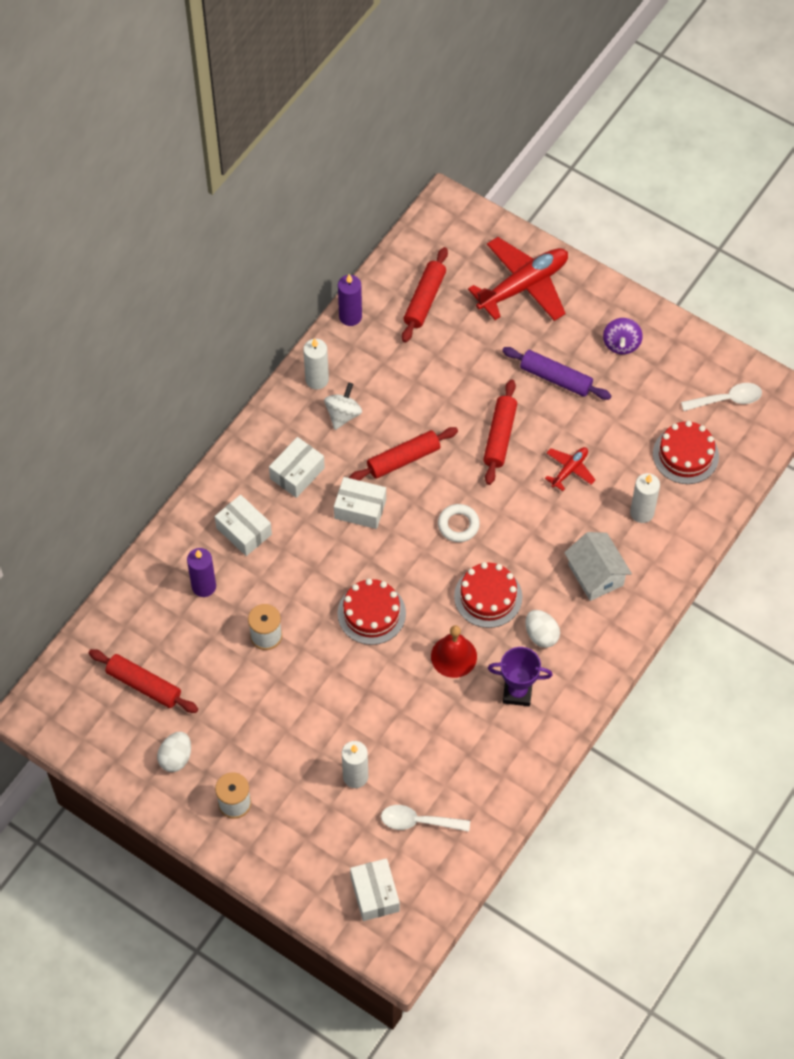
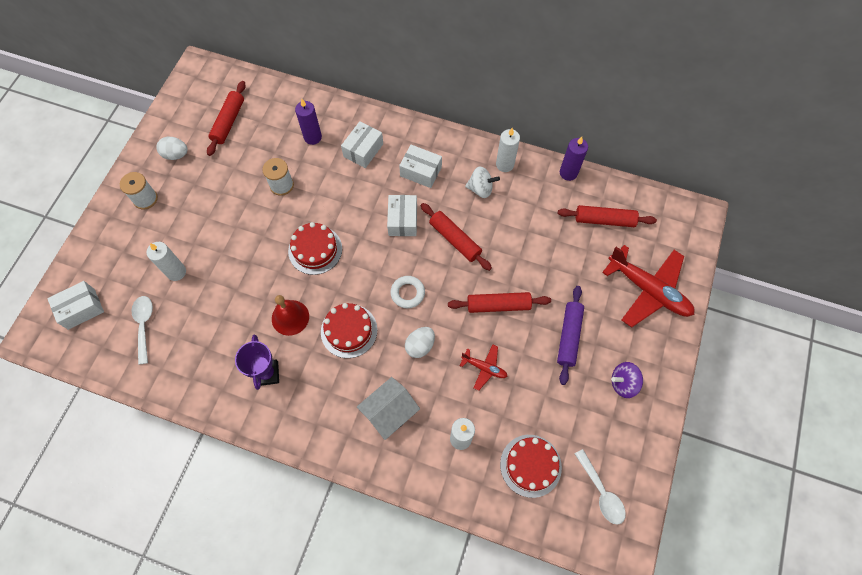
camera: 75 degrees right, 5 degrees up
(541, 635) = (323, 380): white egg -> white egg (420, 346)

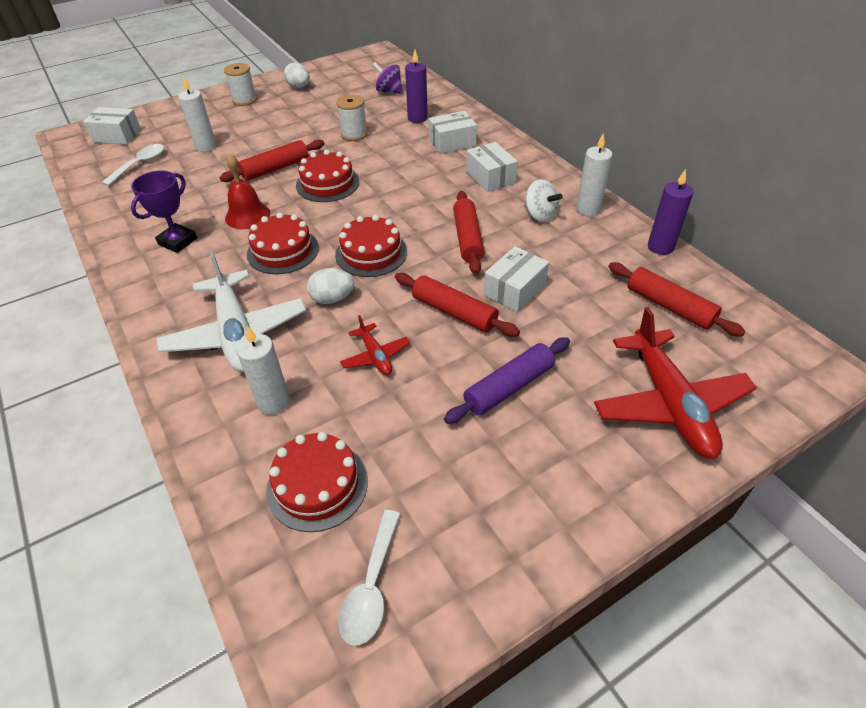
camera: 40 degrees right, 20 degrees down
(228, 122) = (361, 85): red rolling pin -> red rolling pin (275, 168)
(389, 412) = (236, 333): white house -> white plane
(402, 220) = (431, 201): white box -> white box (514, 290)
(407, 293) = (371, 253): white ring -> red cake
(623, 383) = (534, 480): purple spinning top -> purple spinning top (389, 91)

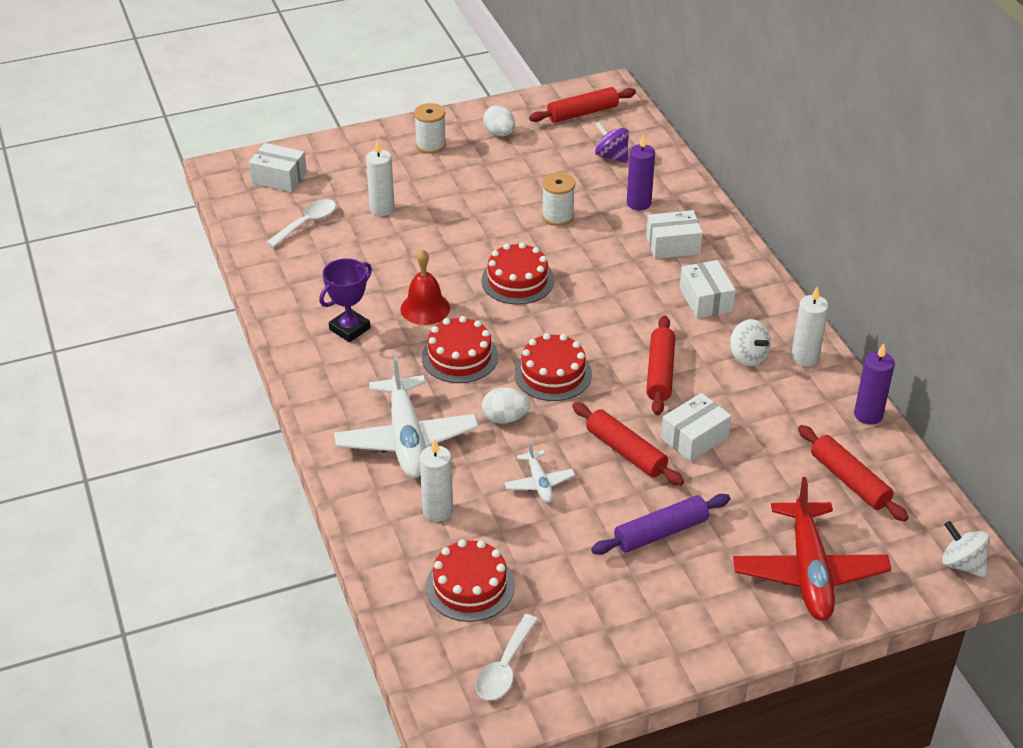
camera: 10 degrees right, 5 degrees down
(275, 168) = (460, 251): red rolling pin -> red rolling pin (582, 113)
(375, 356) = (539, 483): red plane -> white plane
(810, 369) = (962, 564): none -> white spinning top

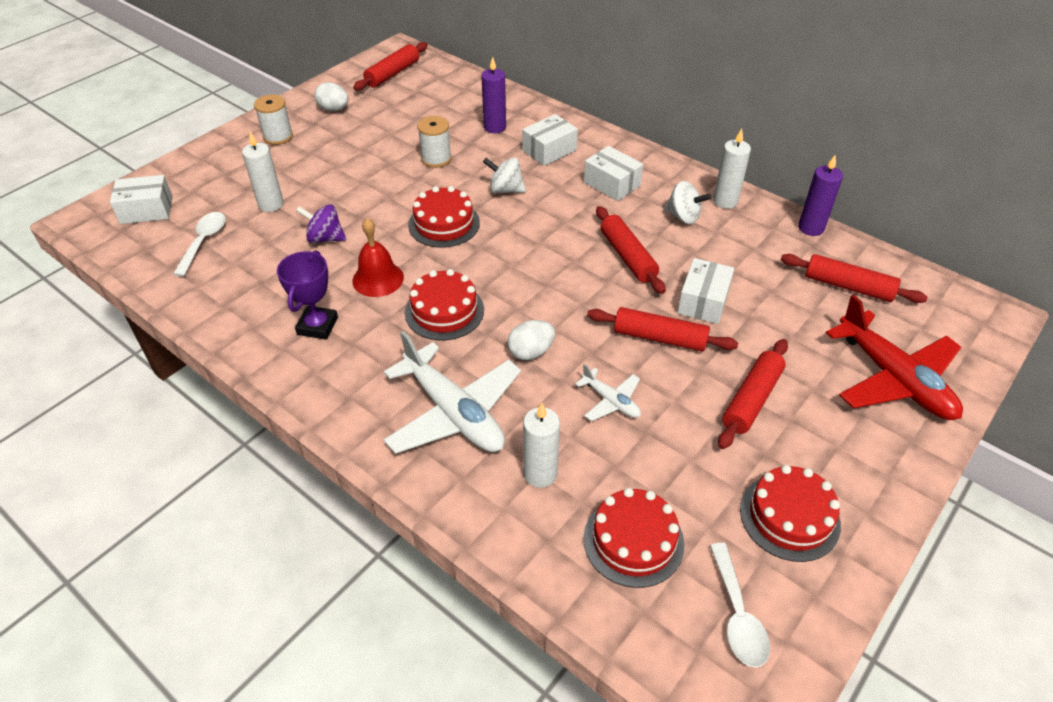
camera: 30 degrees left, 5 degrees up
(553, 374) = (540, 293): red cake -> red cake (789, 517)
(611, 156) = (443, 99): purple spinning top -> purple spinning top (325, 238)
(660, 532) = (751, 399): purple rolling pin -> red rolling pin
(962, 564) = (987, 319): white spinning top -> white spinning top (505, 190)

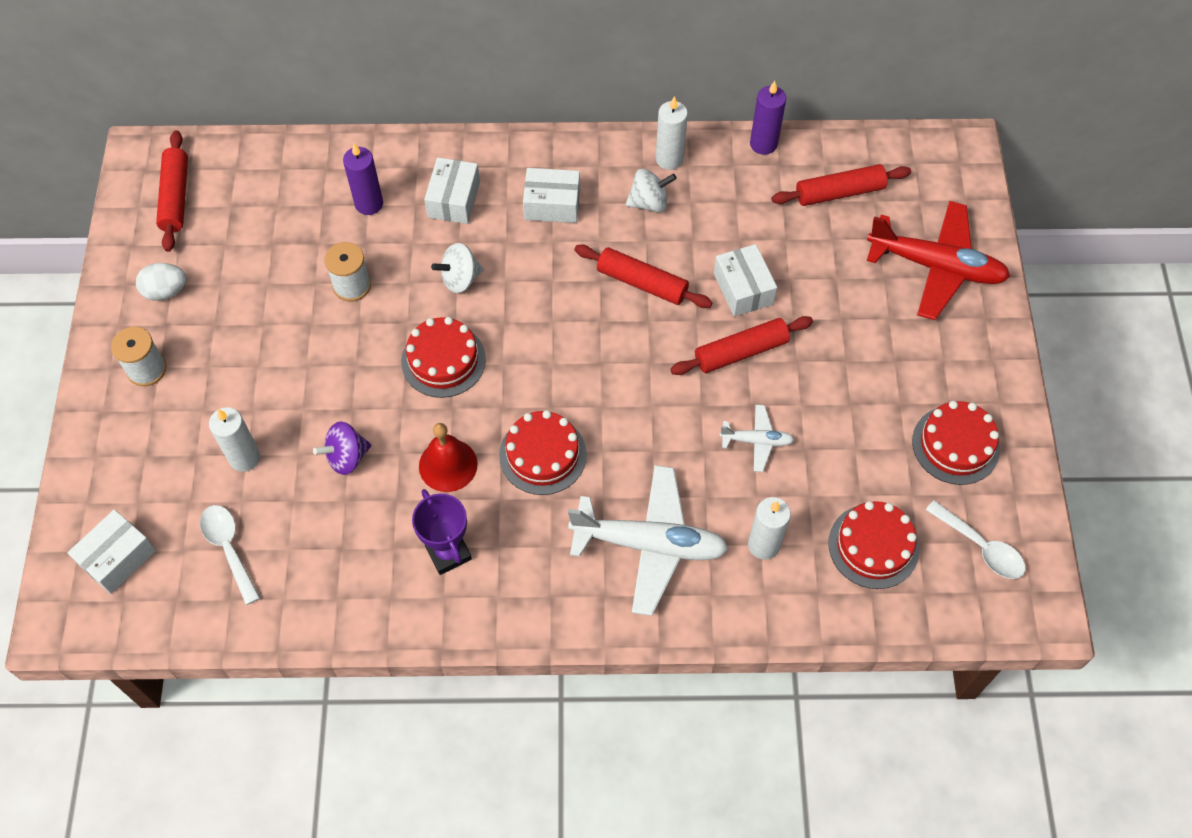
camera: 40 degrees left, 15 degrees up
(531, 352) = (654, 441): white egg -> none
(751, 399) = (854, 361): red rolling pin -> none

